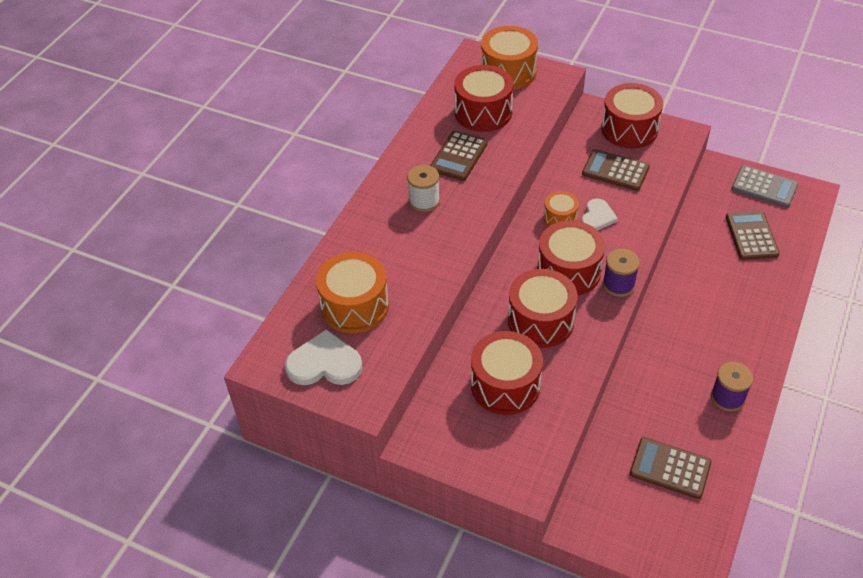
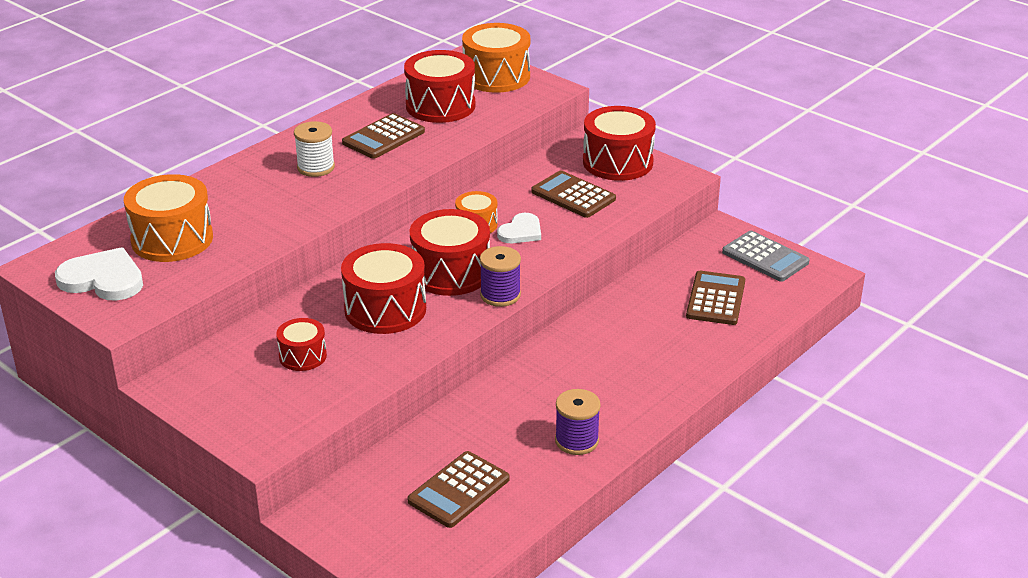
camera: 15 degrees right, 15 degrees down
(505, 385) = (303, 356): red drum -> red drum, size x0.55
(670, 468) = (459, 490): brown calculator -> brown calculator turned 90 degrees counterclockwise

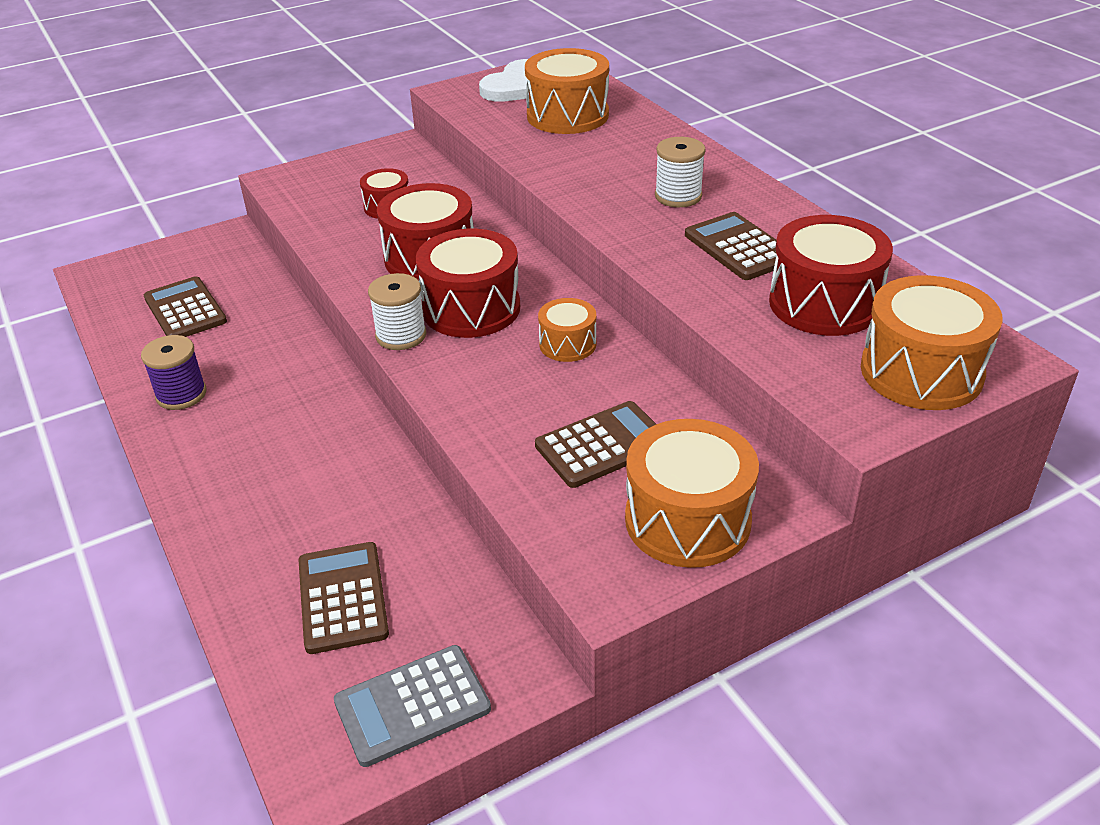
camera: 110 degrees right, 5 degrees up
(500, 295) = (401, 335): purple spool -> white spool
(521, 231) = (530, 377): white heart -> none
(617, 162) = (687, 520): red drum -> orange drum
(716, 299) = (343, 597): brown calculator -> brown calculator turned 135 degrees counterclockwise

